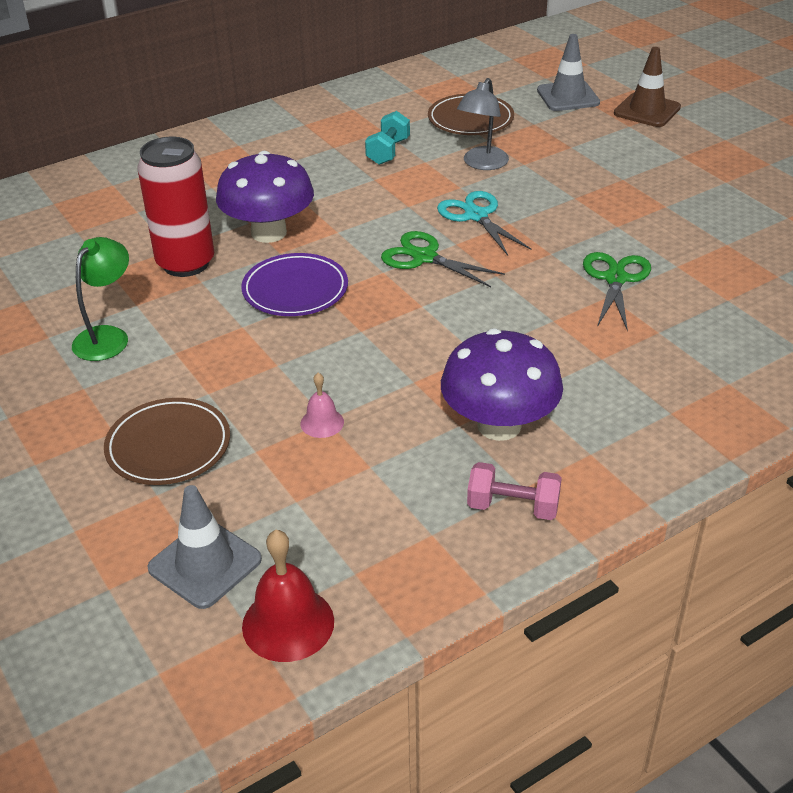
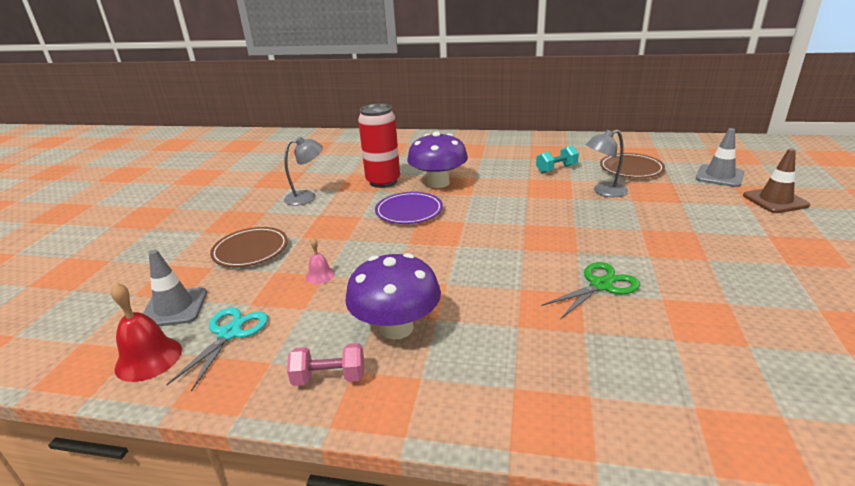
camera: 45 degrees right, 10 degrees down
(107, 336) = (307, 197): green lamp -> grey lamp
(424, 257) = (496, 223): green scissors -> none
(476, 216) = (559, 215): turquoise scissors -> turquoise scissors (230, 333)
(513, 507) = (329, 377): pink dumbbell -> pink dumbbell turned 60 degrees counterclockwise

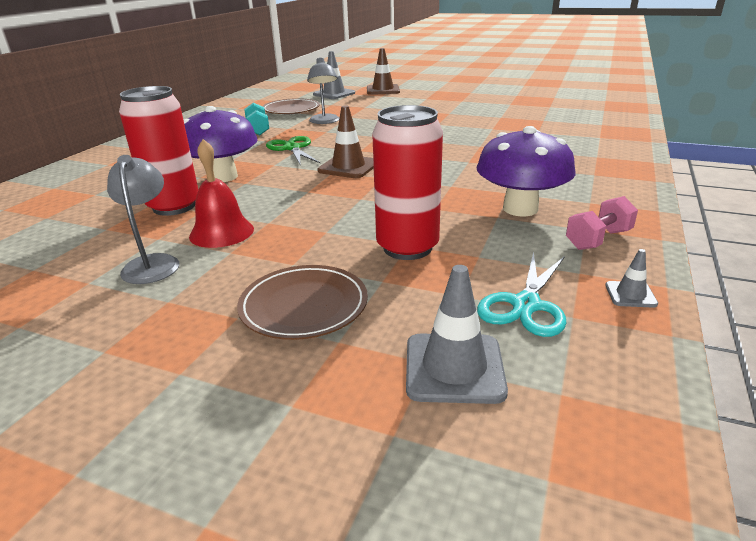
camera: 80 degrees left, 0 degrees up
(148, 358) = (585, 373): red bell -> red bell (221, 232)
(230, 333) = (526, 305): turquoise scissors -> turquoise scissors turned 90 degrees counterclockwise
(230, 390) = (630, 294): none -> grey traffic cone
(320, 275) = (407, 247): pink bell -> red can
(329, 377) = (598, 239): pink dumbbell -> pink dumbbell turned 45 degrees clockwise
(409, 211) = (283, 195): purple plate -> none
(477, 226) = (348, 167): none -> brown traffic cone
(601, 285) = (472, 139): green scissors -> green scissors (292, 148)

